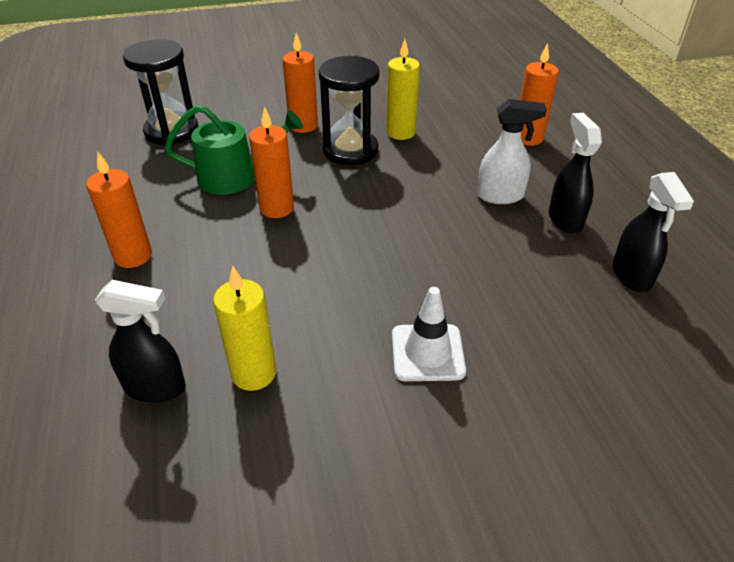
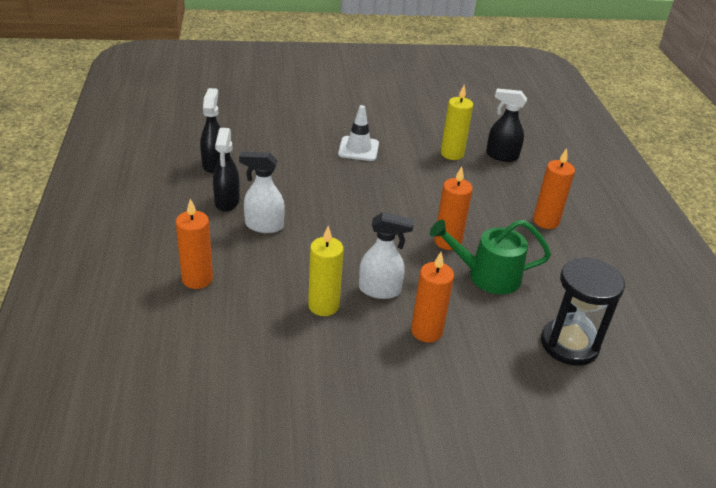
camera: 175 degrees left, 5 degrees down
(350, 150) = (380, 290): black hourglass -> white spray bottle

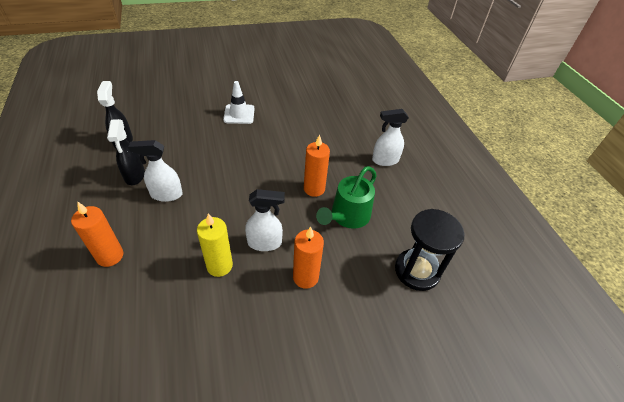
camera: 10 degrees left, 10 degrees up
(452, 154) = (310, 110): yellow candle -> none
(487, 276) = (347, 216): green watering can -> green watering can turned 45 degrees counterclockwise
(501, 156) = (346, 108): black spray bottle -> none
(545, 221) = (385, 160): orange candle -> white spray bottle

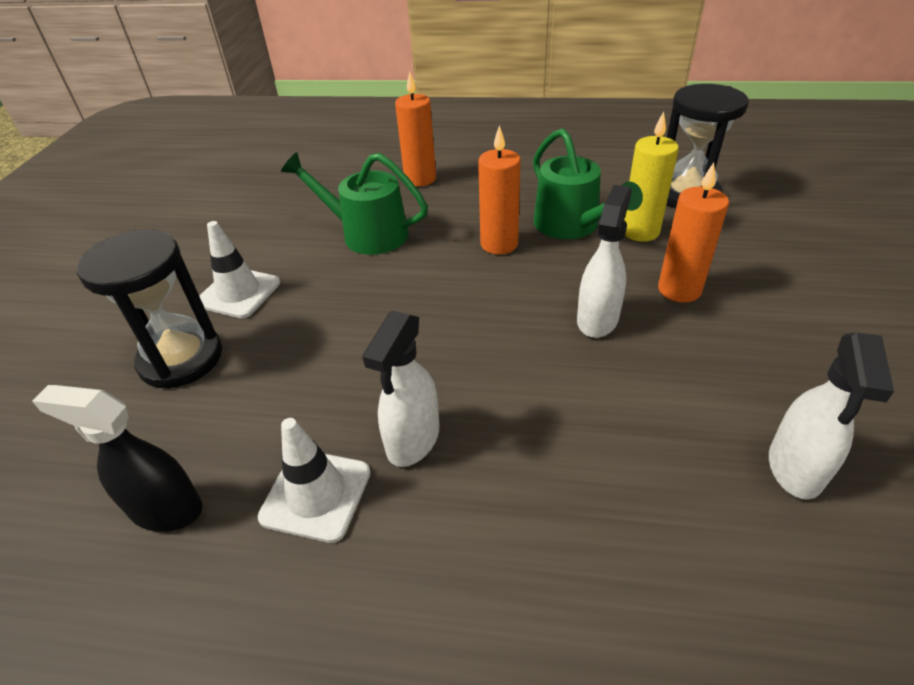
camera: 60 degrees left, 5 degrees down
(110, 256) = (560, 567): orange candle -> orange candle (420, 179)
(134, 176) = (316, 494): black spray bottle -> white traffic cone
(194, 115) = (181, 359): none -> black hourglass
(219, 266) = (634, 383): yellow candle -> yellow candle (640, 231)
(299, 138) = (367, 234): none -> green watering can
(385, 160) = (474, 169): white spray bottle -> white spray bottle (795, 468)

